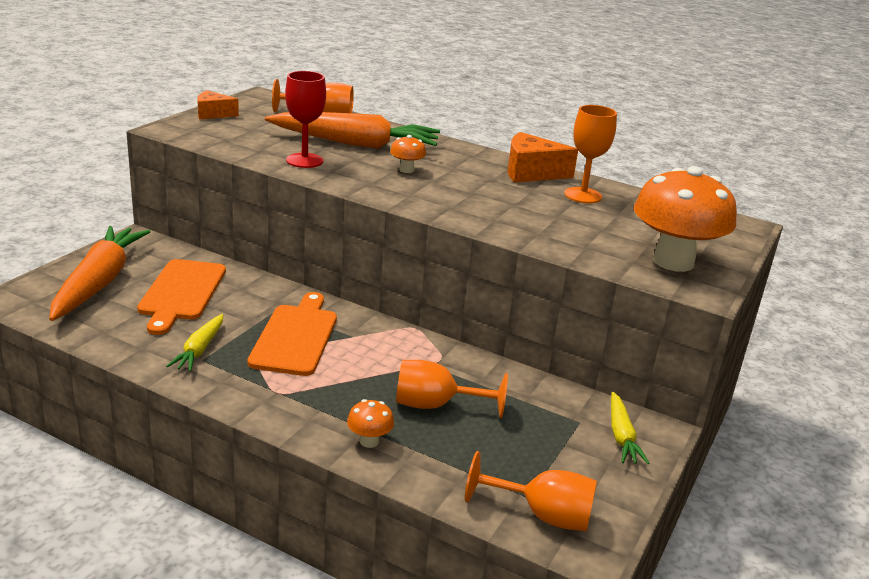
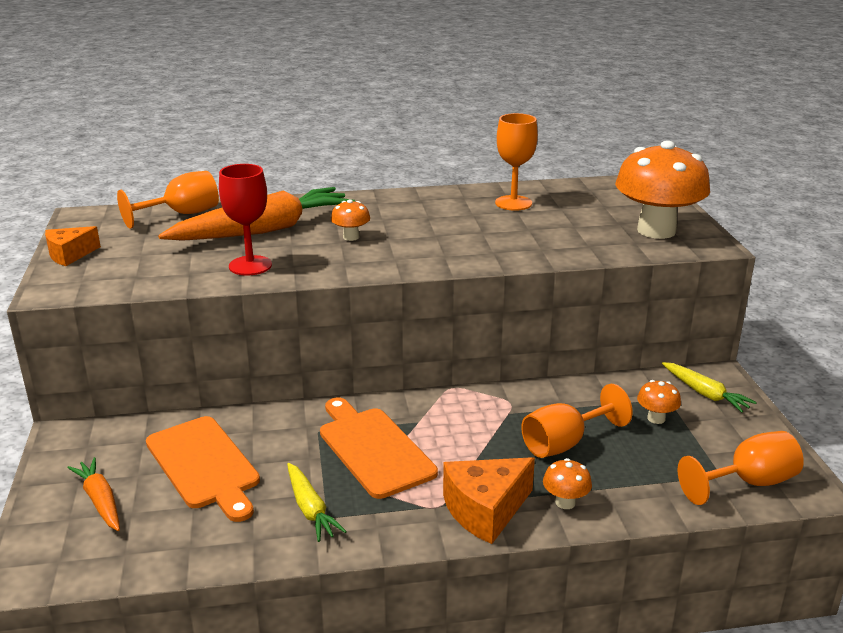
camera: 35 degrees left, 0 degrees up
(99, 282) = (100, 501): orange carrot -> orange carrot, size x0.50
(531, 172) = (445, 199): orange cheese -> orange cheese (485, 510)
(543, 429) = (656, 418): none -> orange mushroom

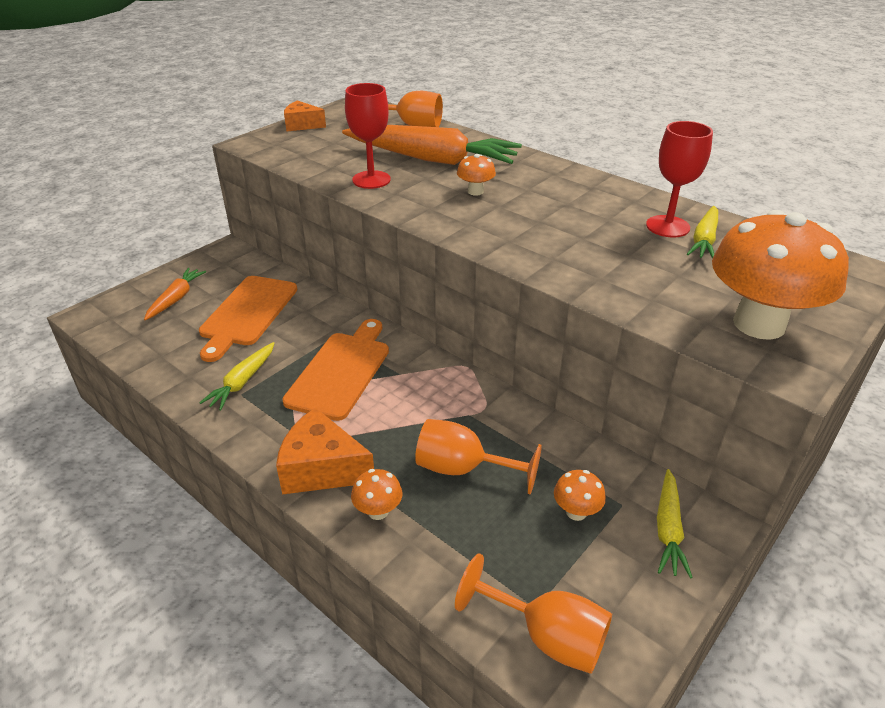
camera: 50 degrees right, 10 degrees up
(513, 203) = (667, 226): orange goblet -> red goblet
(547, 202) = (704, 240): none -> yellow carrot

